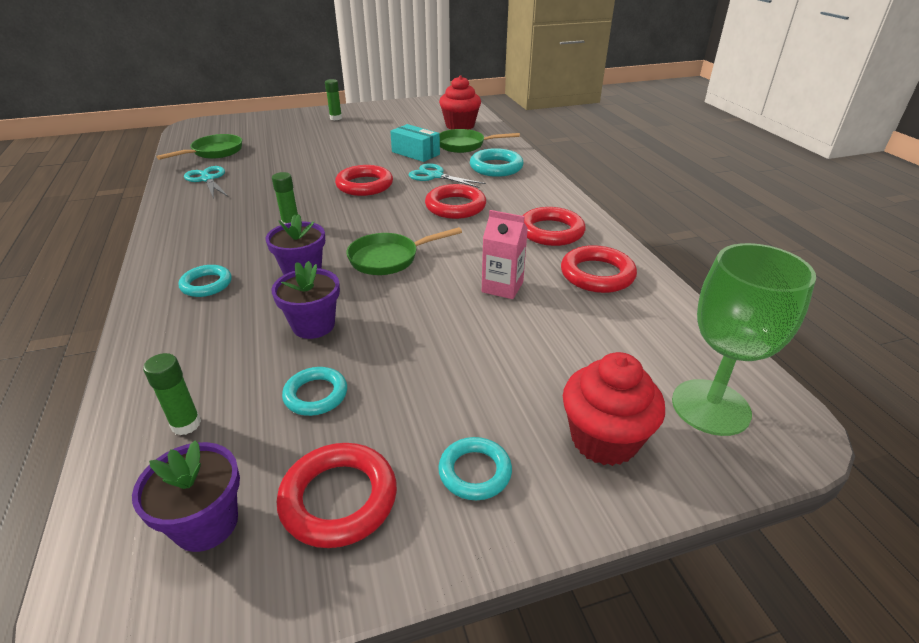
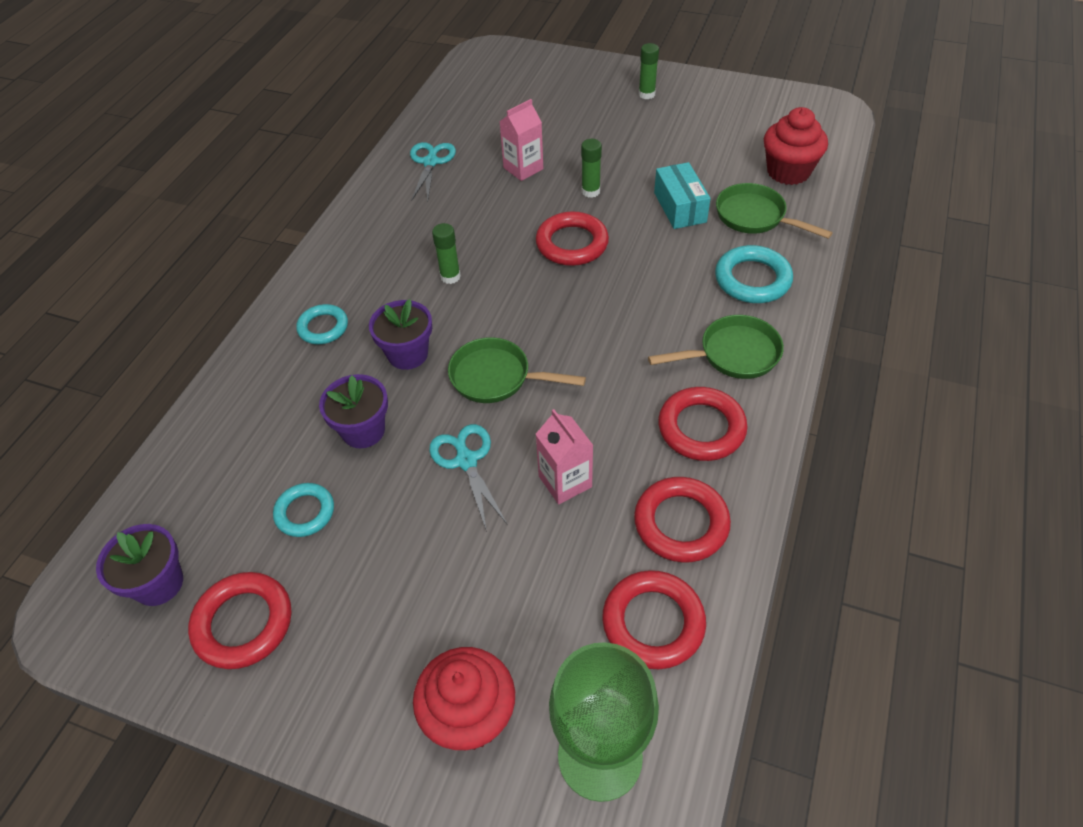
camera: 40 degrees right, 15 degrees up
(186, 424) = (205, 483): green glue stick -> green glue stick (590, 191)
(214, 152) = (469, 114): green pan -> green pan (733, 354)
(287, 164) = (523, 168): none -> pink carton
(434, 176) = (663, 262): turquoise scissors -> turquoise scissors (466, 460)
(455, 206) = (635, 329): red ring -> red ring (653, 622)
(475, 472) = (346, 670): turquoise ring -> none

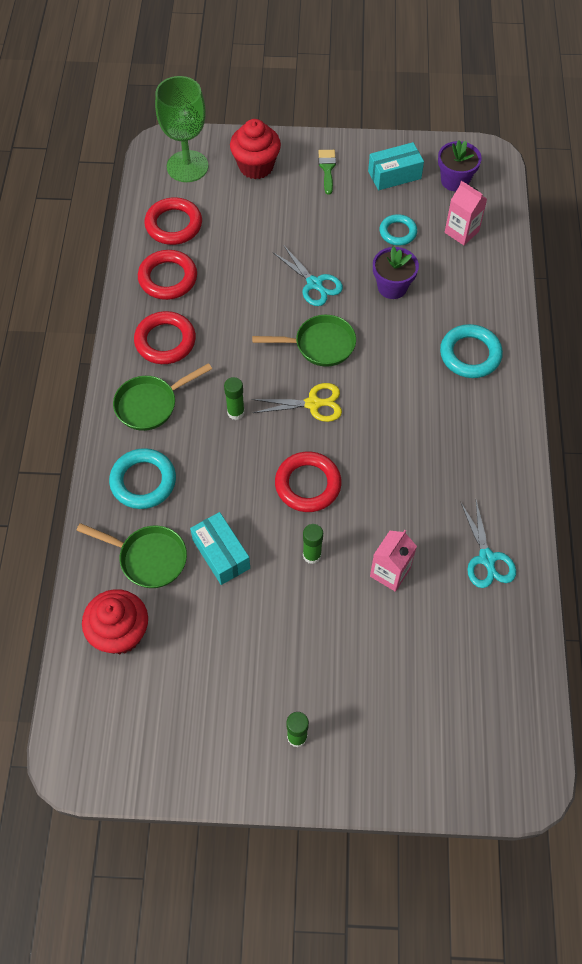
camera: 160 degrees right, 10 degrees up
(243, 623) = (394, 175): red ring -> turquoise box
(323, 327) = (470, 354): turquoise ring -> turquoise ring, size x1.53
(346, 671) = (327, 168): none -> green brush
(408, 354) = (393, 348): purple flower pot -> none
(450, 277) = (397, 424): green glue stick -> green glue stick (236, 412)
(533, 314) = (314, 404): none -> yellow scissors
(565, 481) = (246, 286): pink carton -> pink carton (461, 232)

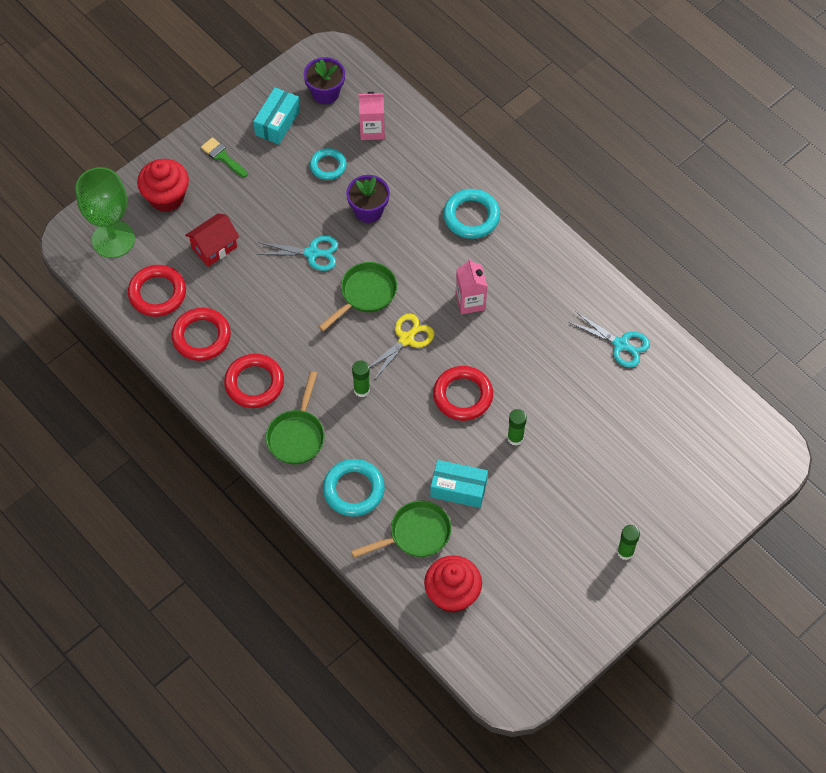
camera: 45 degrees left, 0 degrees up
(249, 225) = (214, 248): none -> red house
(390, 572) = (573, 405): pink carton -> pink carton (470, 301)

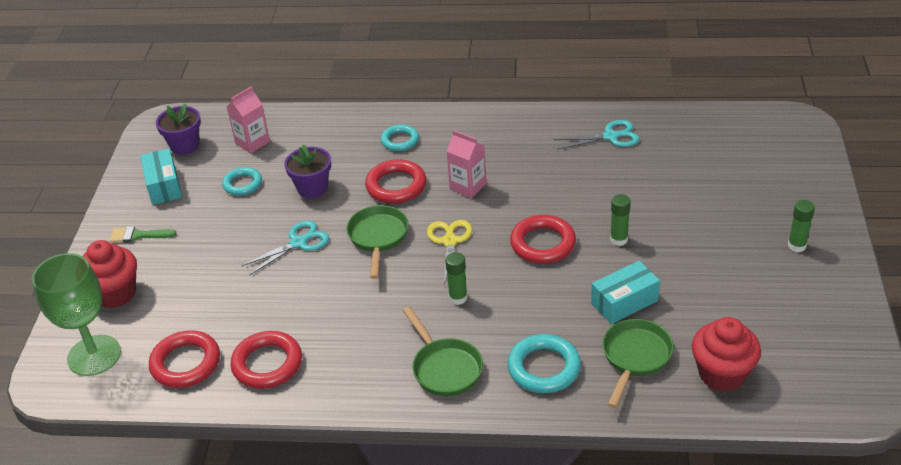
camera: 40 degrees left, 20 degrees down
(214, 248) = (203, 296): red house -> none
(254, 383) = (359, 361): red ring -> red ring (396, 186)
(471, 216) = (400, 141): turquoise ring -> turquoise ring, size x0.66

